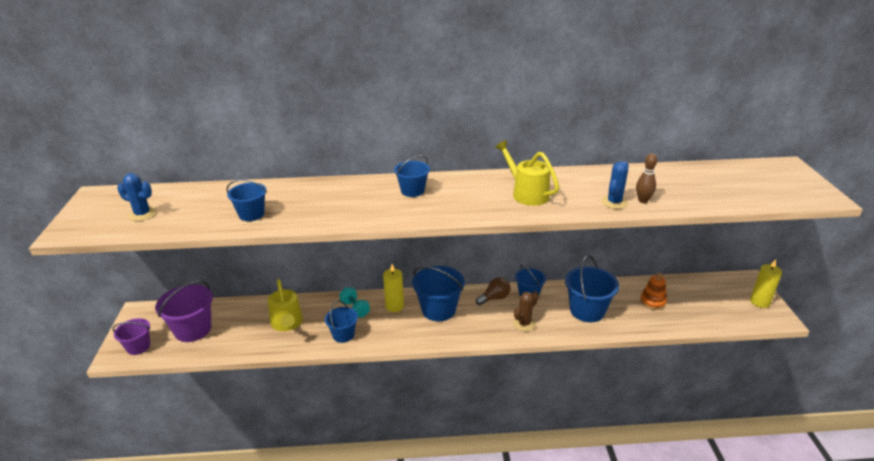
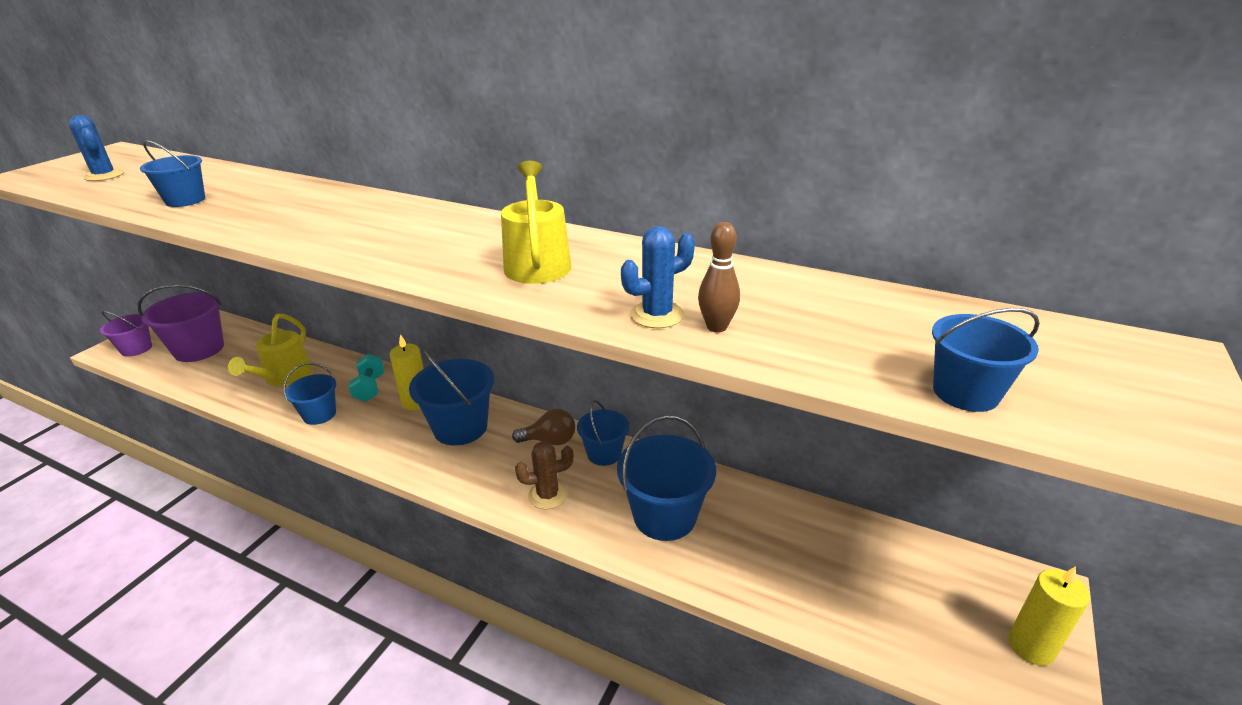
camera: 30 degrees right, 0 degrees up
(412, 191) = (395, 220): blue bucket -> blue bucket (965, 392)
(652, 302) = (796, 549): orange stacking toy -> none

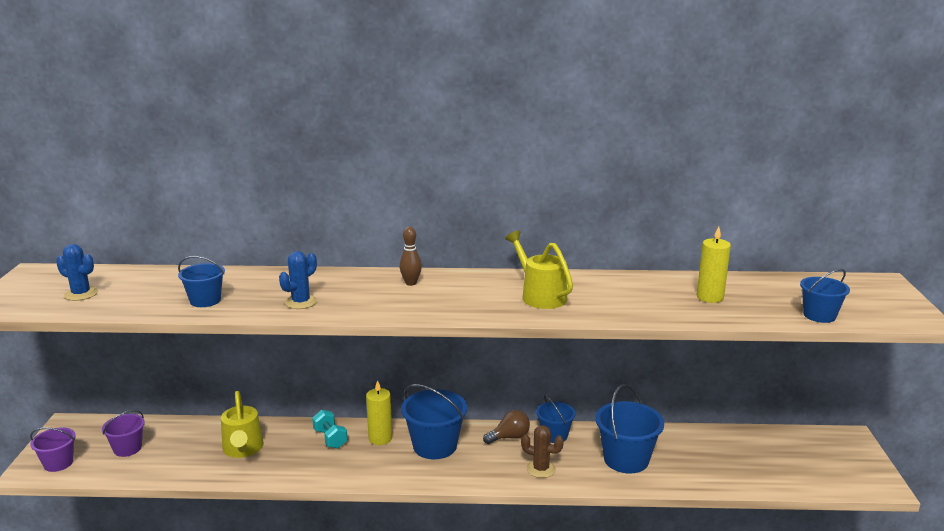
camera: 25 degrees left, 10 degrees down
(199, 349) = (127, 448): purple bucket -> purple bucket, size x0.61
(319, 414) = (309, 466): blue bucket -> none
(547, 495) = (541, 469): brown cactus -> brown cactus turned 60 degrees clockwise
(657, 315) = (645, 310): blue cactus -> blue cactus (301, 302)
(716, 327) = (682, 310): brown bowling pin -> brown bowling pin (411, 283)
(1031, 646) = (859, 464): yellow candle -> yellow candle (710, 297)

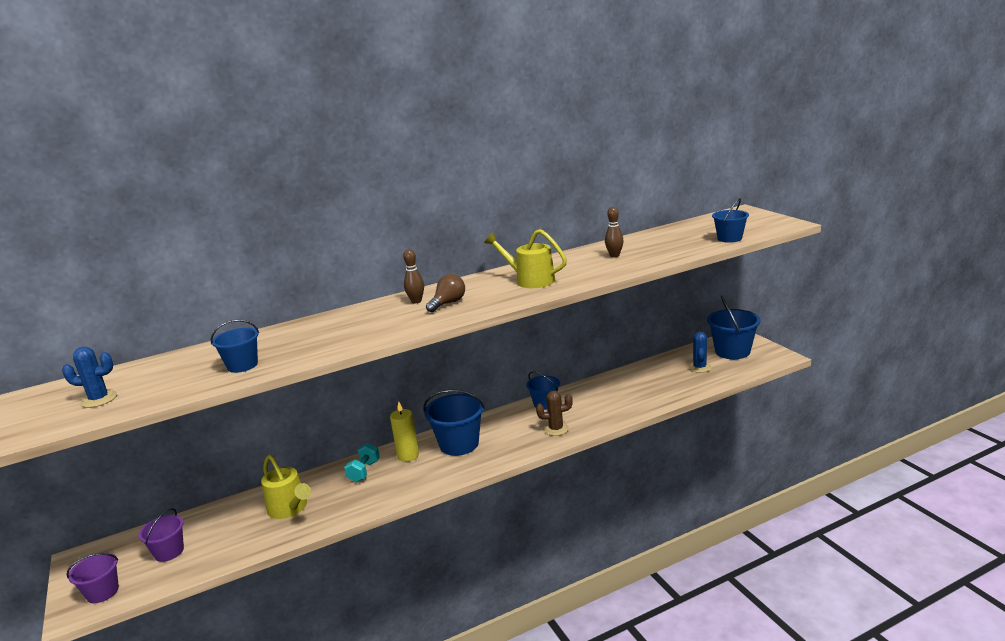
camera: 25 degrees left, 0 degrees up
(301, 302) = (337, 340): blue cactus -> blue cactus (699, 367)
(330, 439) = (364, 471): turquoise dumbbell -> turquoise dumbbell turned 75 degrees clockwise
(509, 437) = (512, 417): brown light bulb -> brown light bulb (448, 303)
(626, 459) = (610, 401): blue bucket -> blue bucket (732, 351)
(661, 294) = (614, 255): none -> brown bowling pin
(710, 297) = (649, 248): yellow candle -> none

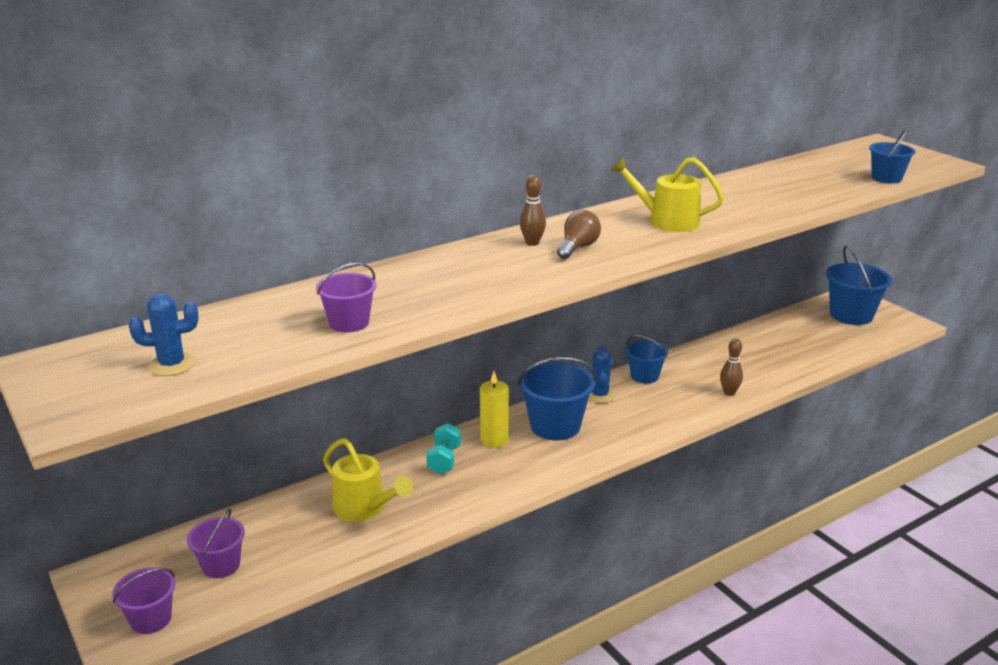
camera: 10 degrees left, 5 degrees up
(242, 365) = (349, 323): blue bucket -> purple bucket
(556, 429) = (672, 408): brown cactus -> none
(614, 255) = (755, 193): brown bowling pin -> brown bowling pin (729, 393)
(699, 367) = (819, 334): blue cactus -> blue cactus (600, 395)

